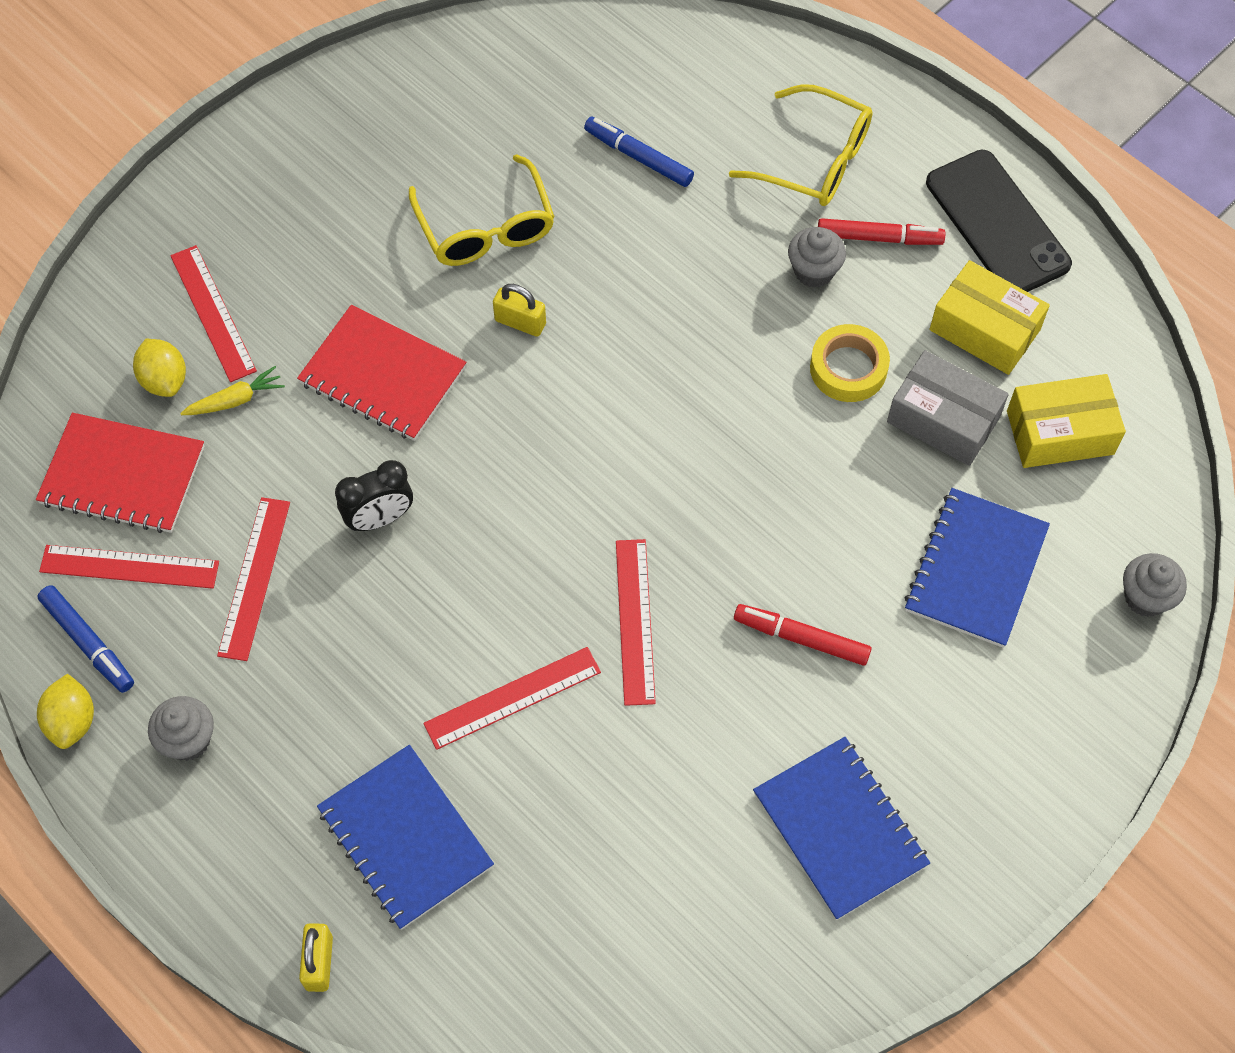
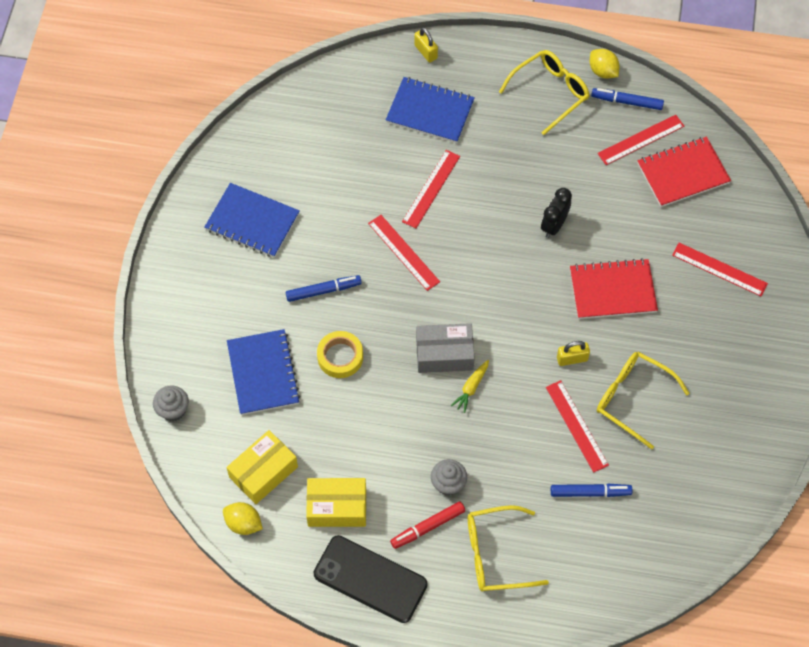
camera: 145 degrees right, 0 degrees up
(164, 380) = (708, 225): yellow lemon -> yellow lemon (243, 523)
(188, 740) = (550, 93): grey cupcake -> yellow glasses
(235, 400) = (668, 236): yellow carrot -> yellow carrot (471, 388)
(254, 578) = (584, 168): red ruler -> red ruler (576, 426)
(801, 638) = (323, 291): red marker -> blue marker
(848, 368) = (392, 439): yellow tape -> yellow tape (340, 357)
(943, 419) = (326, 441): grey box -> grey box (444, 354)

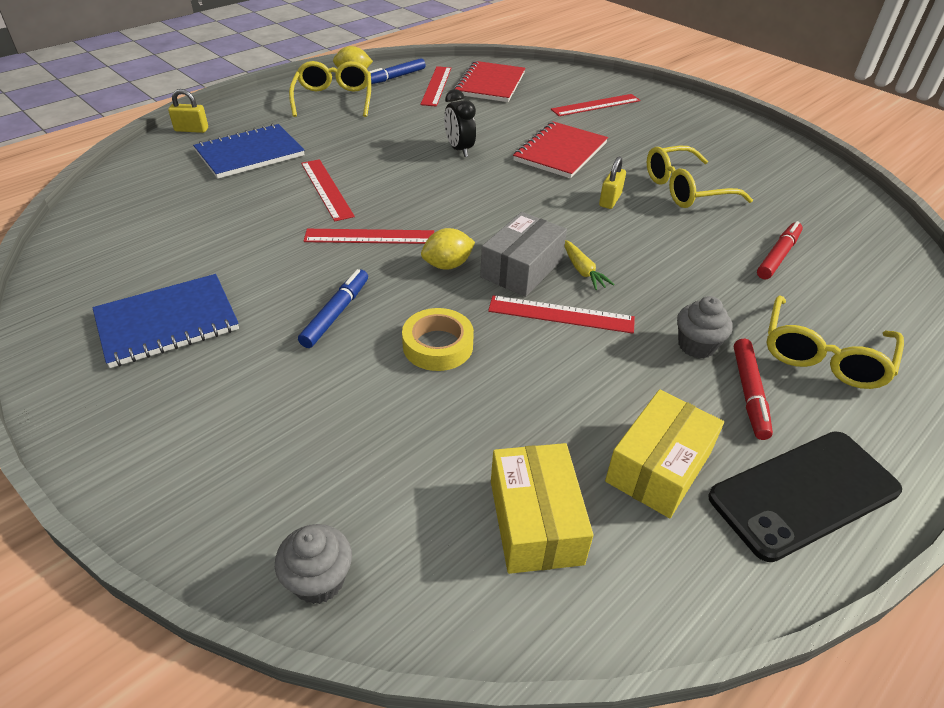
camera: 55 degrees left, 20 degrees down
(243, 523) = (608, 604): yellow lemon -> yellow lemon (447, 265)
(263, 373) = (379, 430): blue notebook -> none
(576, 426) = (690, 230): red ruler -> red ruler (561, 314)
(590, 492) = (778, 256): blue marker -> red marker

